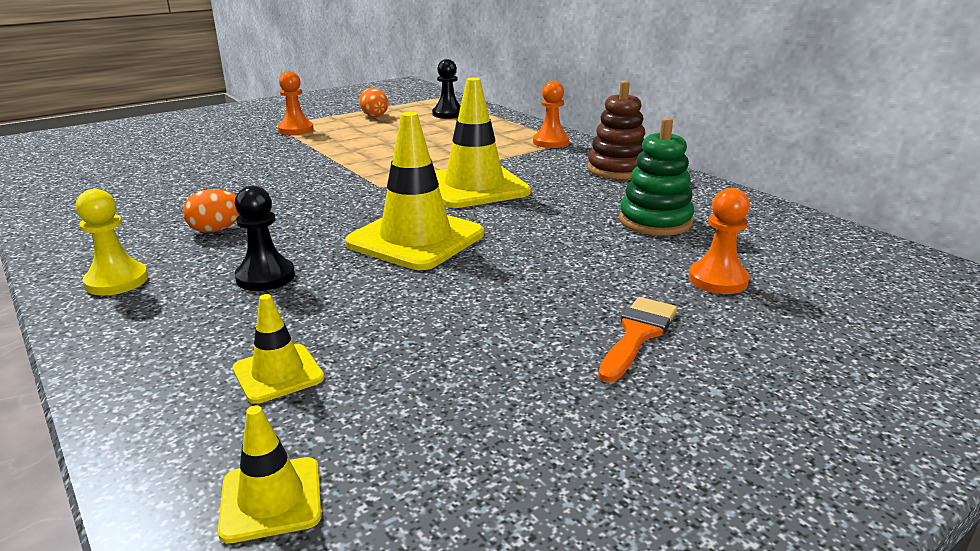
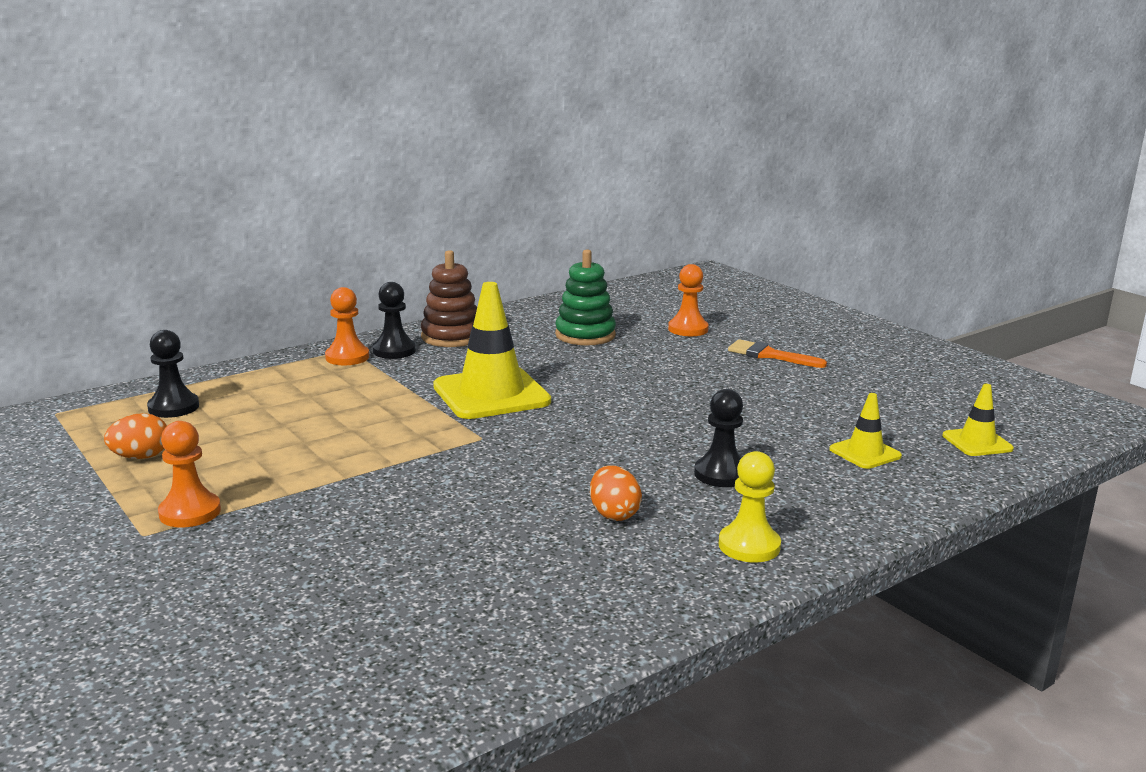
camera: 90 degrees left, 5 degrees down
(415, 239) = (628, 417): yellow traffic cone -> none
(571, 154) = (394, 351): none -> black pawn

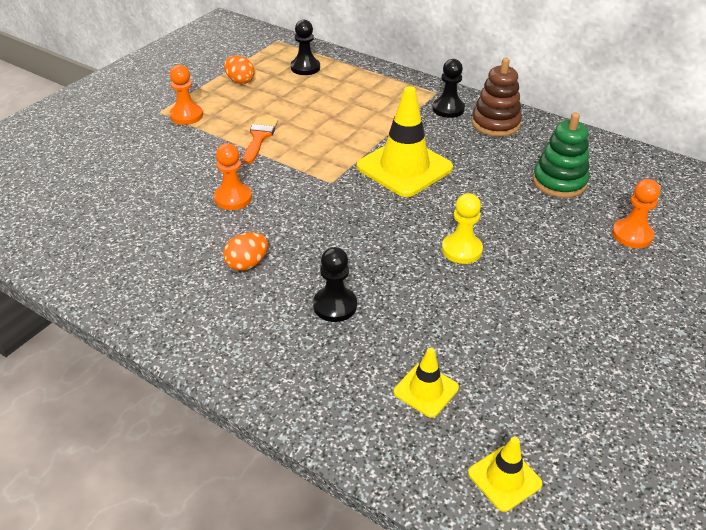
camera: 70 degrees right, 20 degrees up
(347, 357) = (421, 96): orange pawn -> orange pawn (233, 198)
(749, 546) = (226, 338): yellow pawn -> yellow pawn (461, 250)
(769, 355) = (614, 297): orange brush -> orange brush (259, 137)

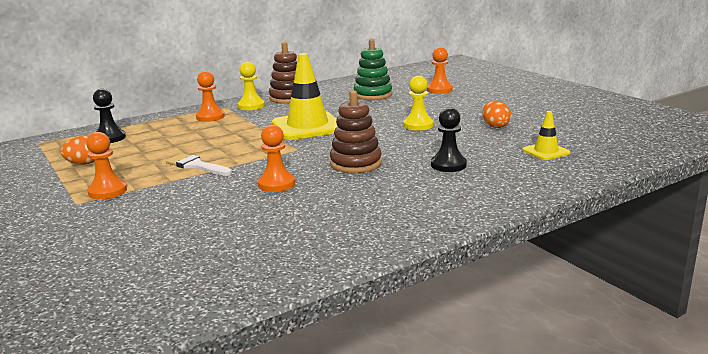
camera: 65 degrees left, 20 degrees down
(247, 264) = (374, 187): orange egg -> orange egg (495, 126)
(259, 137) = (196, 166): orange brush -> white brush
(307, 233) = (355, 164): none -> brown stacking toy
(395, 97) = (210, 117): none -> orange pawn
(448, 109) = (251, 106): black pawn -> yellow pawn
(504, 478) = (622, 144): yellow traffic cone -> none

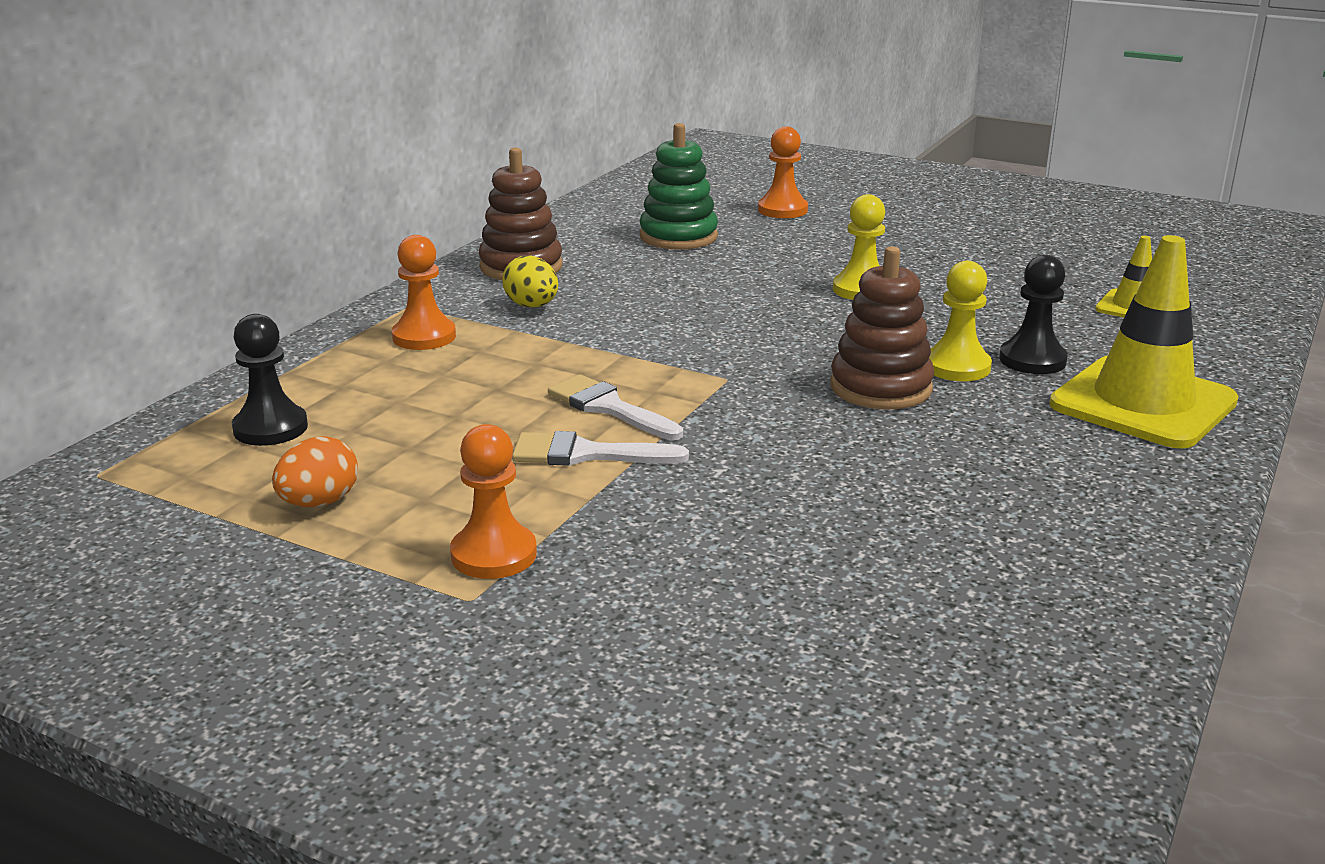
camera: 30 degrees left, 5 degrees up
(232, 152) = (609, 408): none -> white brush
(251, 106) = (472, 297): yellow pawn -> yellow pawn (957, 367)
(267, 112) = (532, 306): none -> yellow egg
(276, 184) = (810, 459): orange pawn -> none
(307, 127) = (666, 325): yellow traffic cone -> yellow traffic cone (1143, 403)
(495, 126) = (987, 271): orange egg -> none

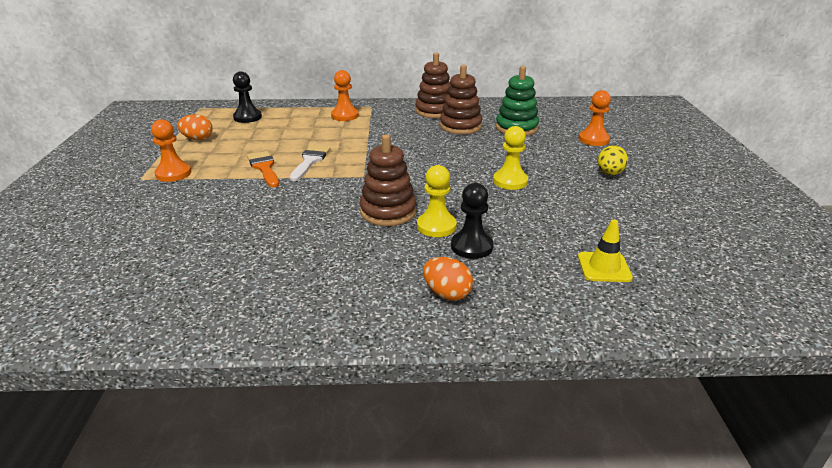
camera: 60 degrees right, 5 degrees up
(532, 306) = (396, 123): yellow egg -> yellow egg (609, 174)
(586, 454) = (264, 168): white brush -> orange brush
(617, 267) = (460, 126): none -> brown stacking toy
(1143, 403) = (447, 294): yellow traffic cone -> orange egg

